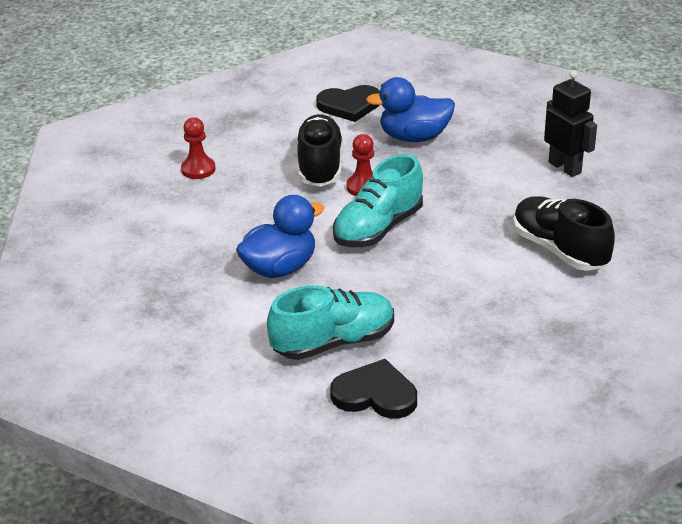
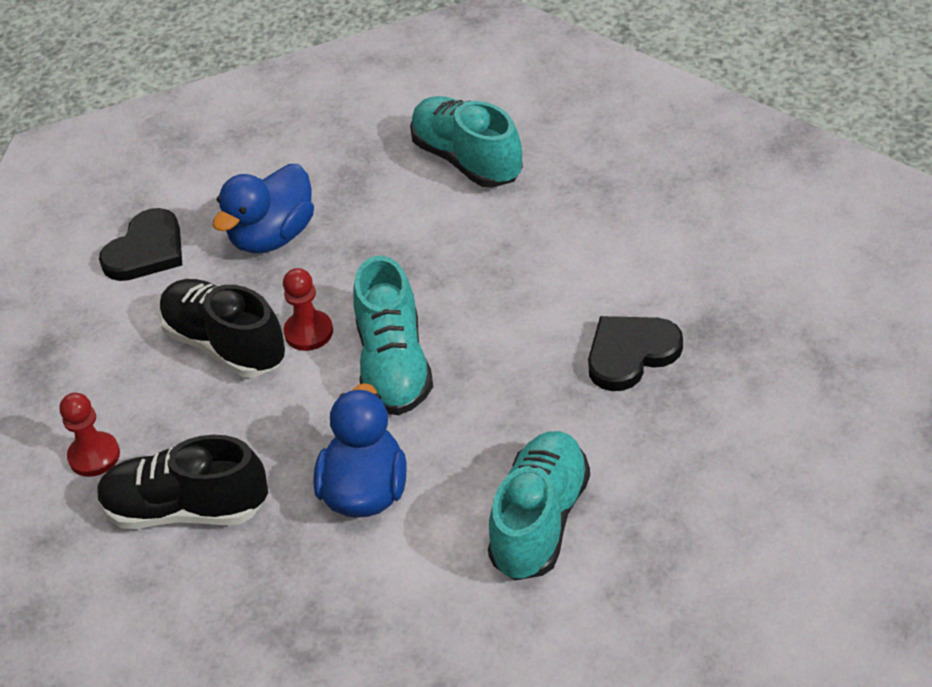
camera: 45 degrees left, 10 degrees up
(375, 394) = (655, 537): black heart -> black heart (630, 354)
(559, 250) = (589, 251): black shoe -> black shoe (186, 509)
(565, 167) = (467, 160): black robot -> turquoise shoe

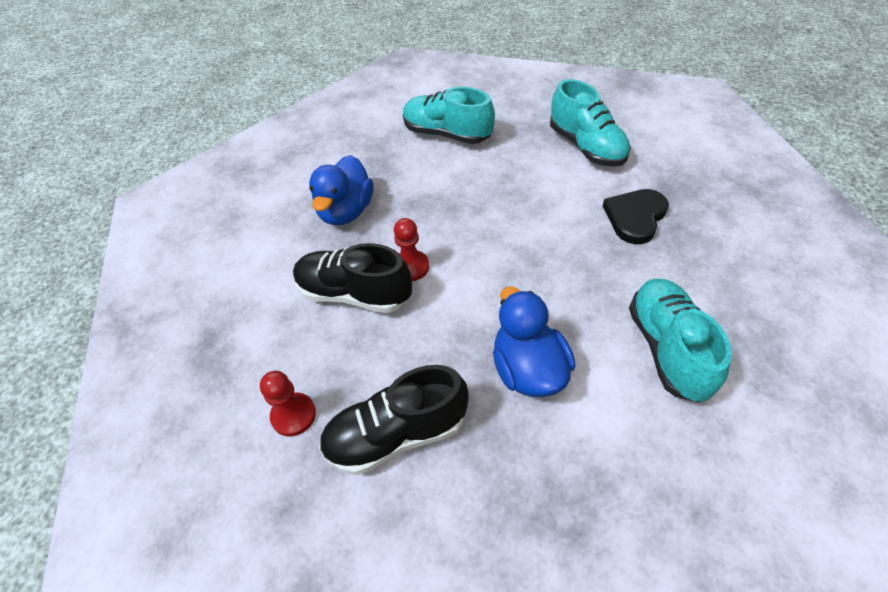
camera: 25 degrees left, 5 degrees up
(146, 250) = (257, 246): black heart -> none
(394, 365) = (486, 271): turquoise shoe -> turquoise shoe (586, 147)

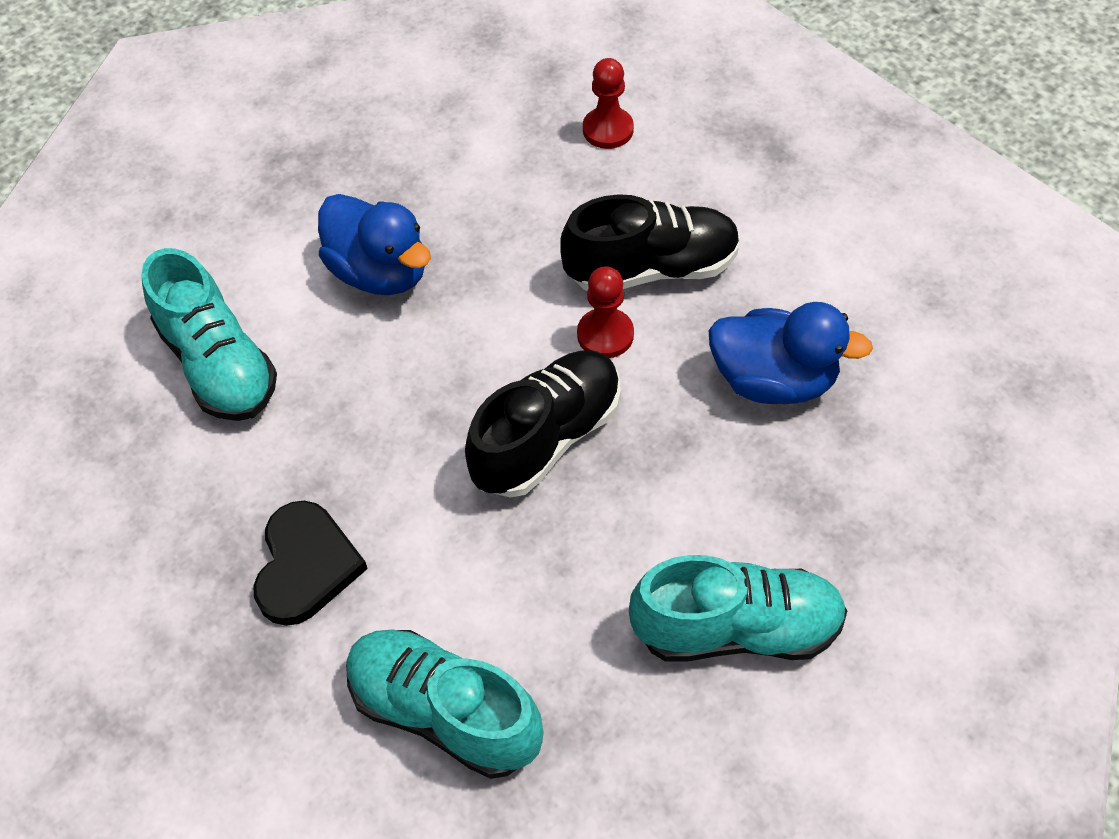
camera: 150 degrees right, 5 degrees up
(346, 211) = (774, 380): blue duck -> blue duck turned 120 degrees clockwise
(396, 434) = (488, 158): black shoe -> black shoe (547, 438)

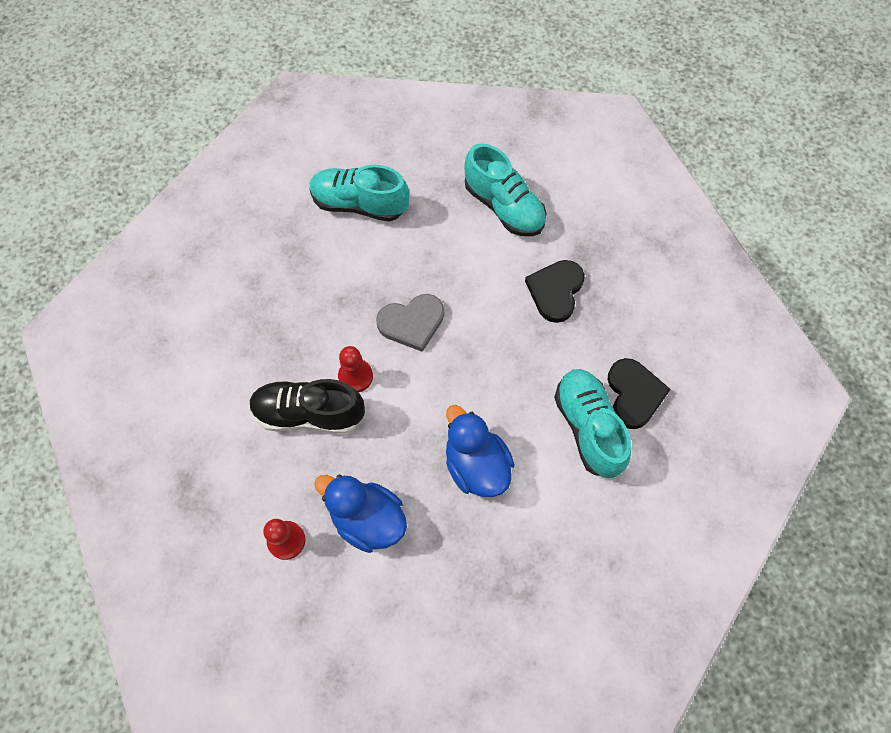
camera: 165 degrees left, 10 degrees up
(147, 431) = (634, 394): none -> black heart
(547, 438) = (412, 323): black shoe -> grey heart
(774, 380) = (277, 319): blue duck -> blue duck (367, 519)

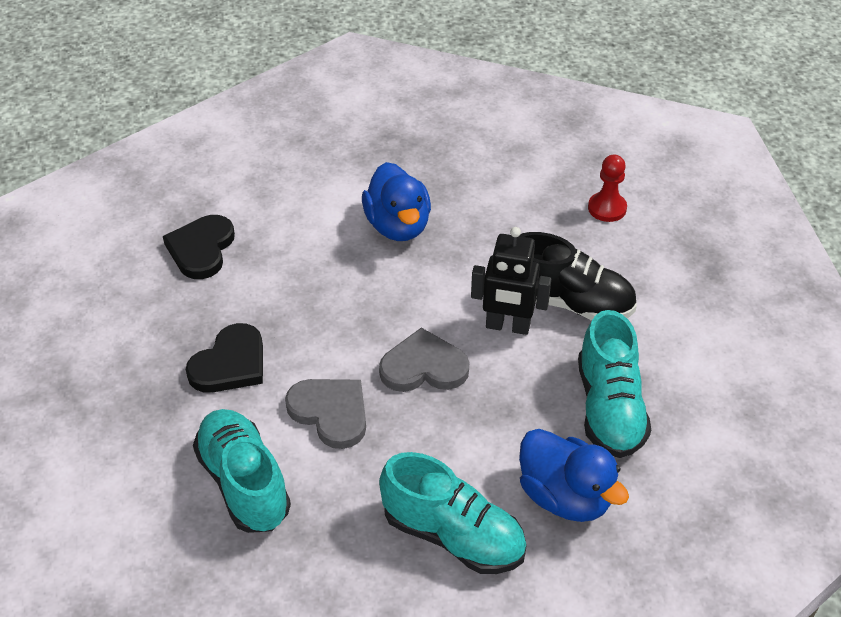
camera: 165 degrees left, 20 degrees down
(355, 376) = (507, 326): red pawn -> black robot
(367, 519) = (522, 208): blue duck -> blue duck (565, 497)
(467, 269) = (330, 413): none -> grey heart
(588, 427) = (266, 232): turquoise shoe -> turquoise shoe (609, 408)

